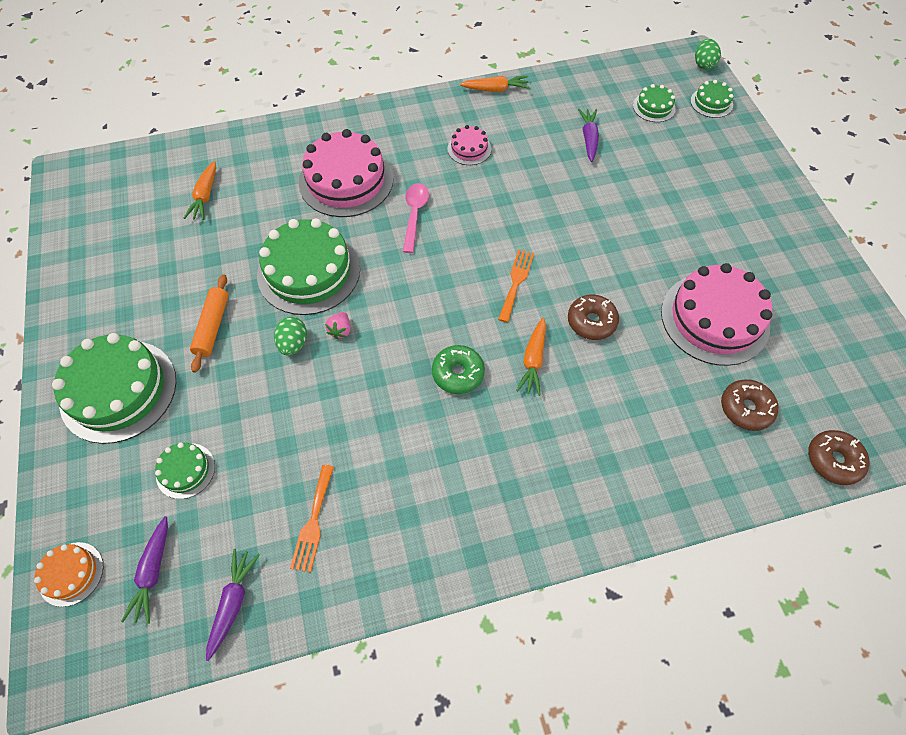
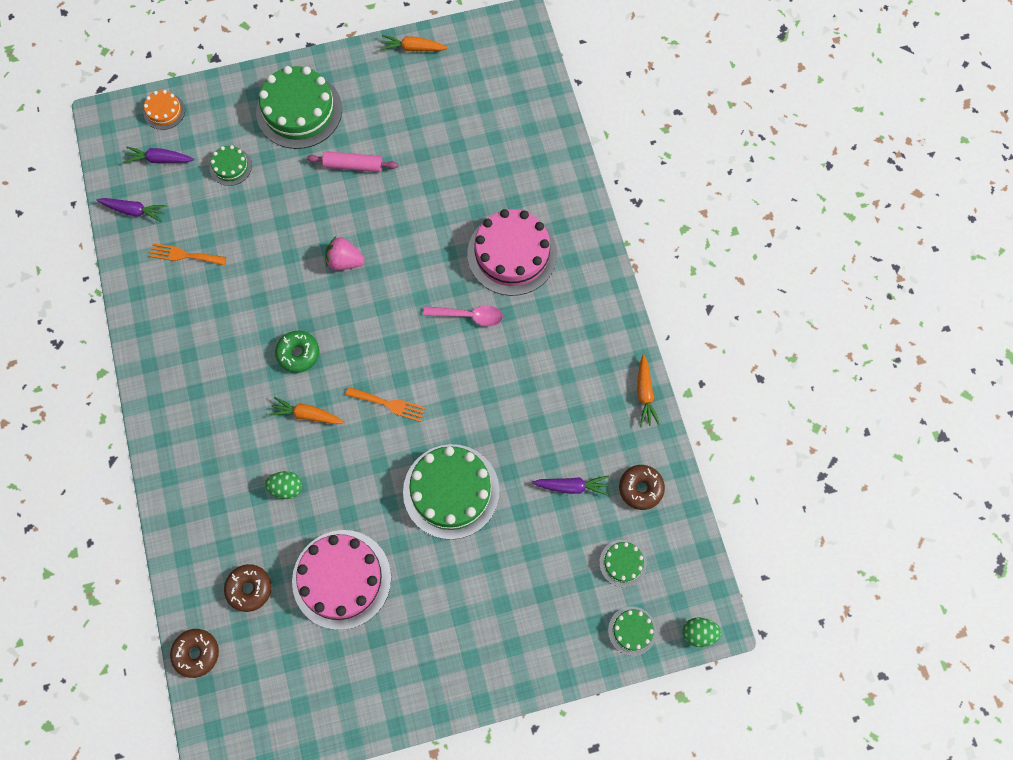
camera: 90 degrees right, 10 degrees up
(205, 196) = (493, 138): orange carrot -> orange carrot (413, 48)
(212, 326) = (353, 165): orange rolling pin -> pink rolling pin
(293, 344) = (333, 227): green egg -> green egg (286, 488)
(309, 271) = (406, 231): green cake -> green cake (451, 491)
(340, 330) = (345, 261): pink strawberry -> pink strawberry, size x1.59
(469, 149) = (555, 365): pink cake -> none
(591, 322) = (343, 467): brown donut -> brown donut (640, 488)

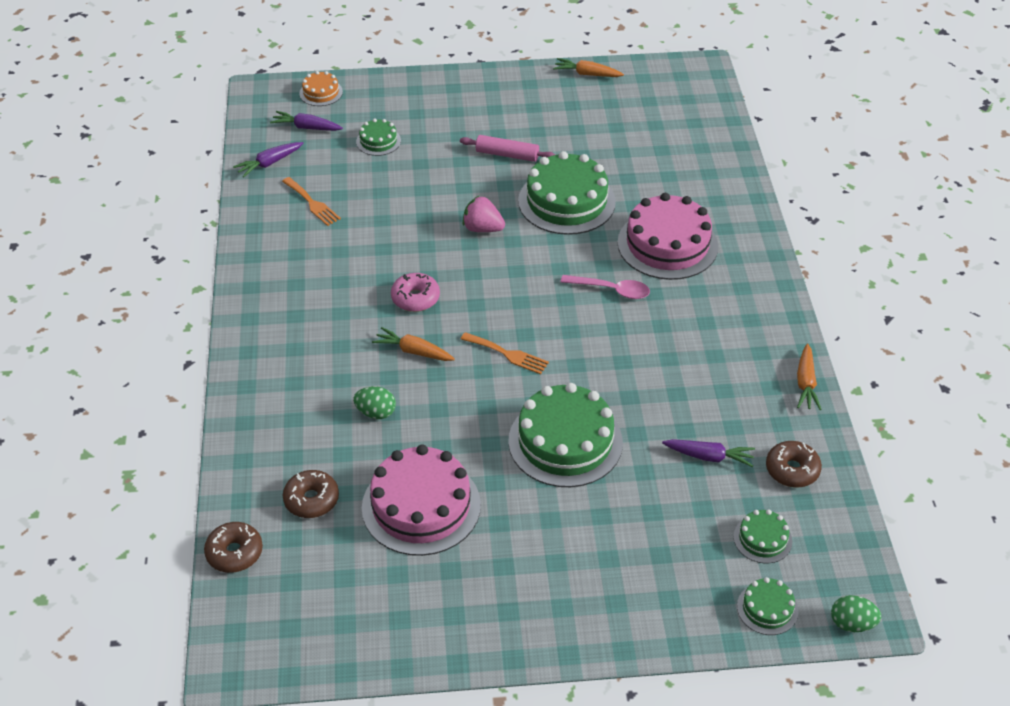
camera: 10 degrees right, 25 degrees down
(134, 211) = (269, 163): purple carrot -> purple carrot turned 120 degrees clockwise
(184, 255) = (312, 203): orange fork -> orange fork turned 150 degrees counterclockwise
(298, 354) = (415, 298): green donut -> pink donut
(299, 111) = (459, 107): green cake -> green cake (566, 201)

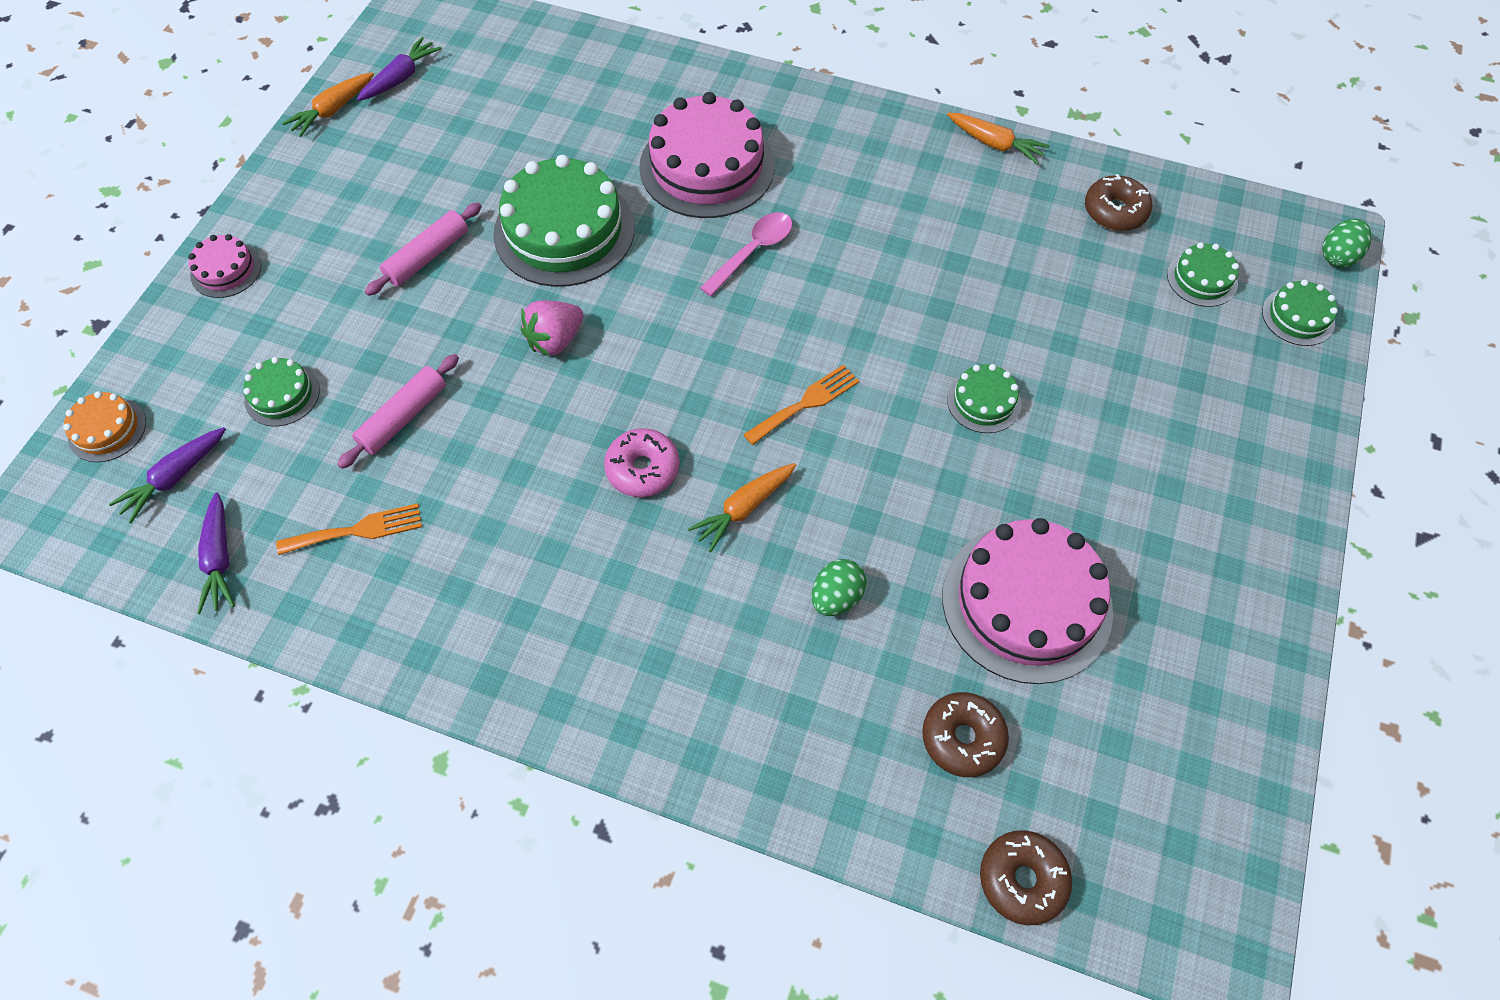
camera: 65 degrees left, 15 degrees up
(392, 190) = (403, 417): none -> pink rolling pin
(445, 86) = (226, 270): none -> pink cake
(565, 441) = (983, 401): green cake -> green cake, size x0.48
(709, 457) = (1066, 274): purple carrot -> purple carrot (401, 78)

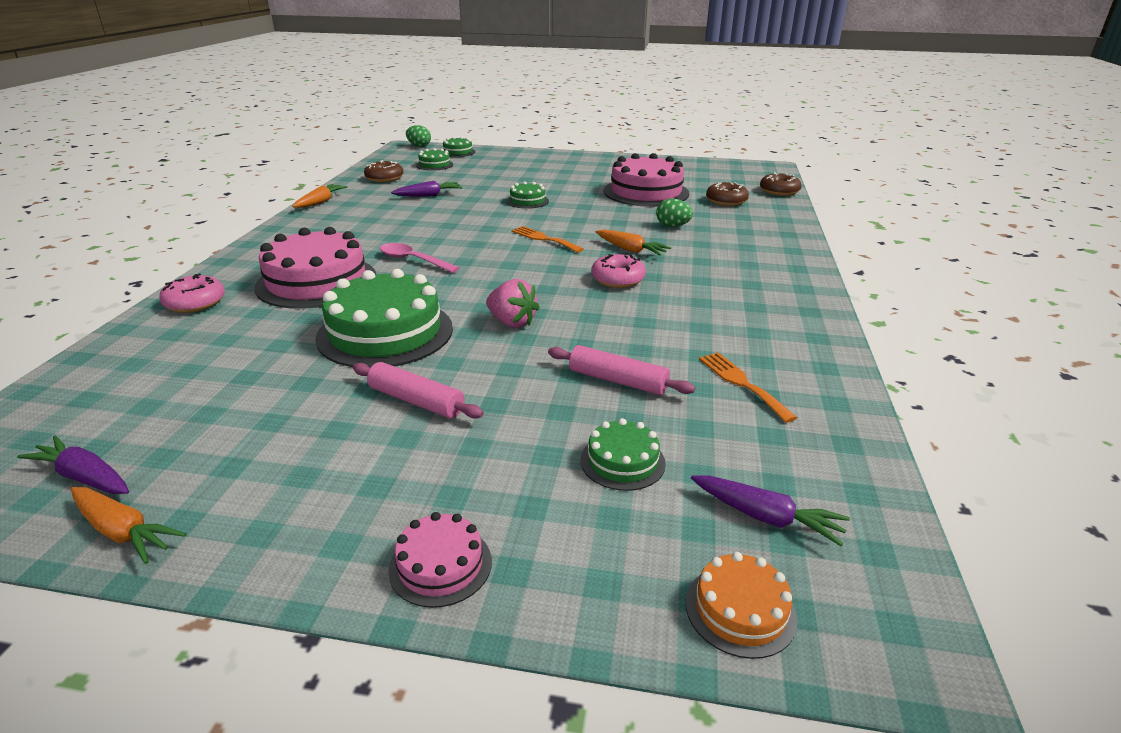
camera: 100 degrees left, 30 degrees down
(220, 559) = (827, 456): purple carrot -> purple carrot (428, 195)
(674, 79) = (195, 303): none -> pink donut

